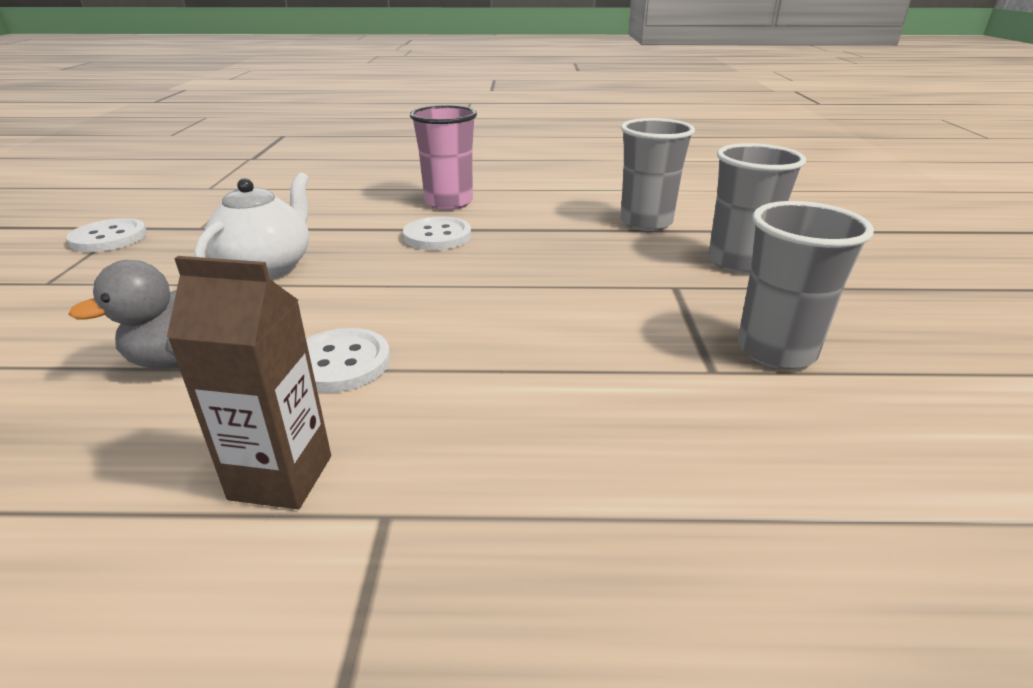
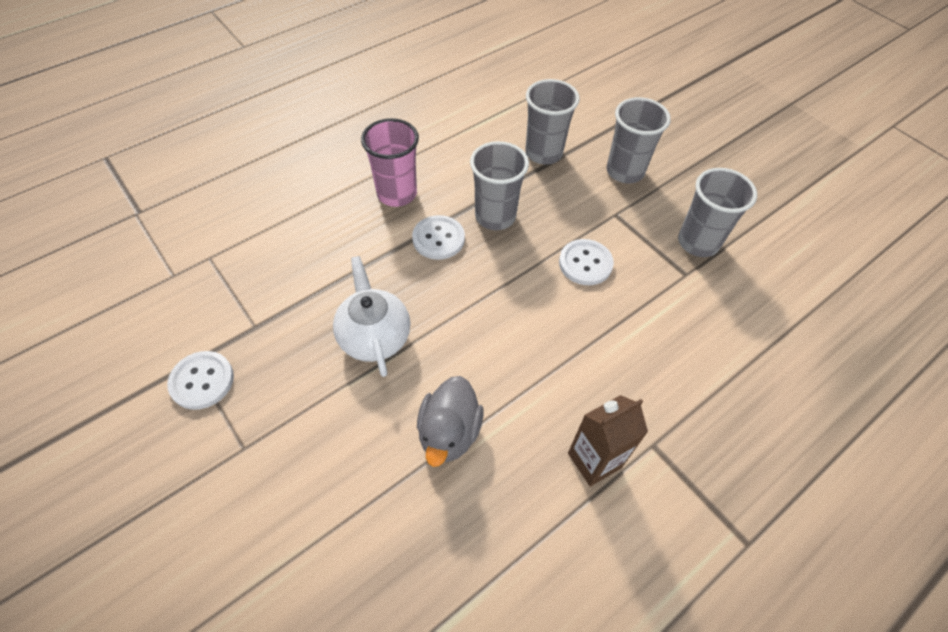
camera: 40 degrees left, 25 degrees up
(341, 363) = (528, 381): white button -> white button (585, 263)
(520, 242) = (495, 216): none -> grey cup

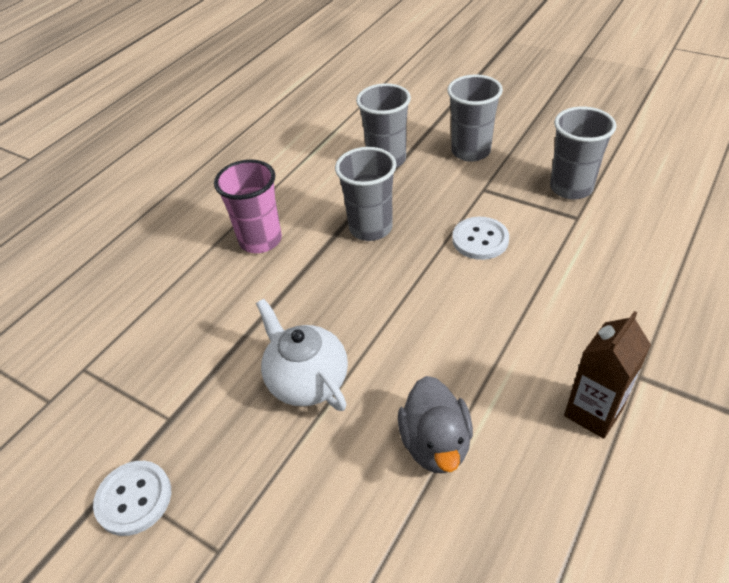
camera: 15 degrees left, 10 degrees down
(438, 239) = (325, 266): white button -> none

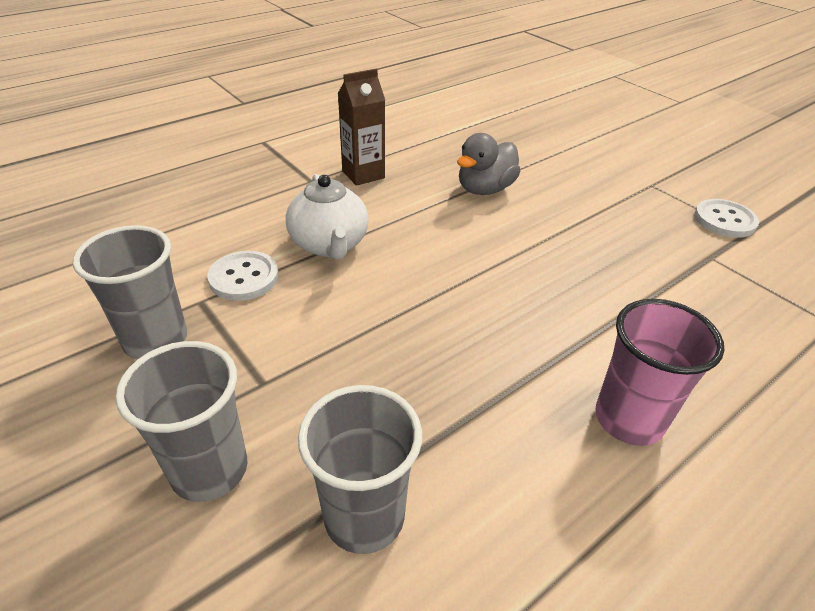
camera: 165 degrees left, 5 degrees down
(307, 380) = (578, 248): white teapot -> white teapot (329, 245)
(370, 228) = (458, 379): grey cup -> none
(435, 443) = (485, 189): grey duck -> grey duck turned 150 degrees counterclockwise
(480, 240) = (331, 314): white button -> white button (244, 277)

